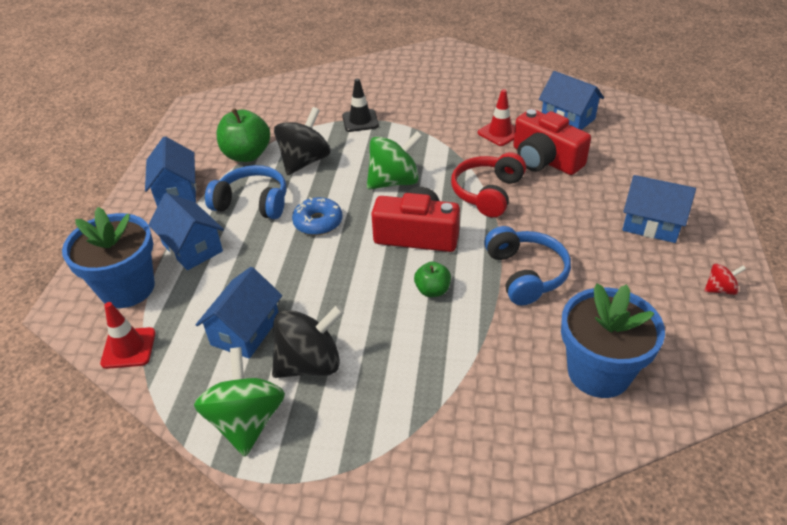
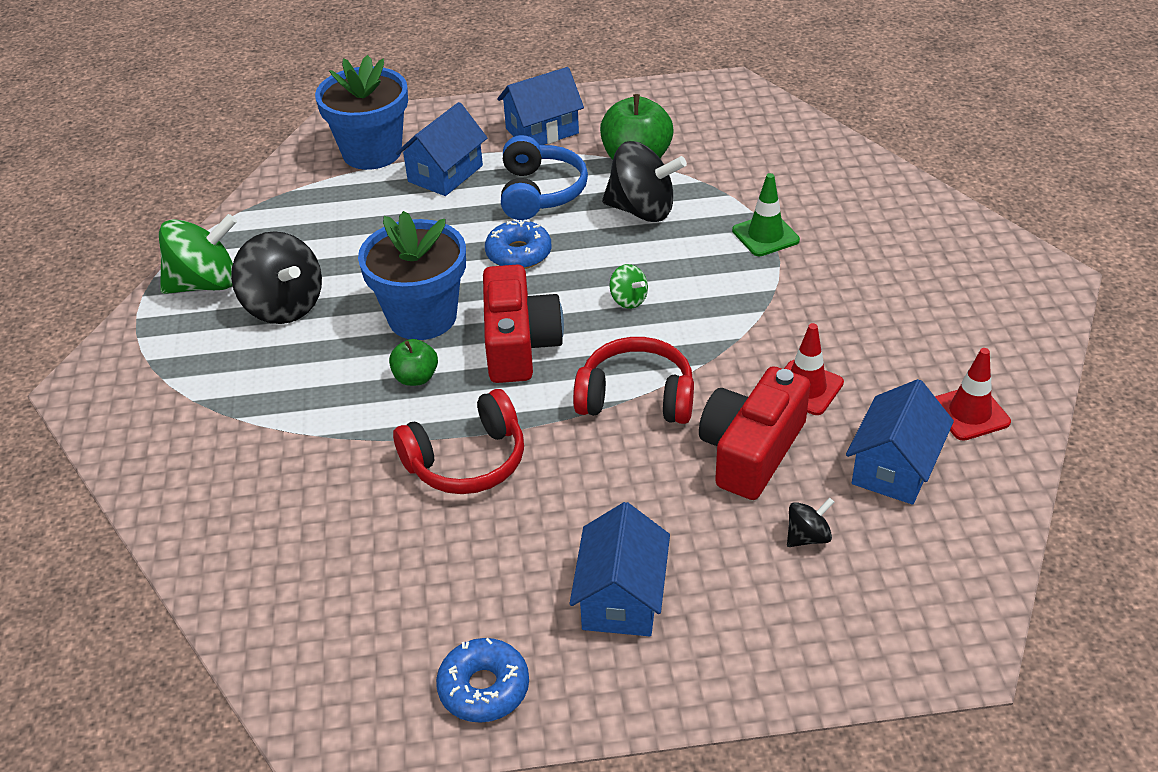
camera: 75 degrees right, 0 degrees up
(128, 348) = (290, 182): red traffic cone -> red traffic cone (969, 413)
(245, 331) = (324, 248): blue house -> none
(360, 121) = (765, 235): black traffic cone -> green traffic cone
(394, 181) = (628, 300): green spinning top -> green spinning top, size x0.48
(525, 274) = (467, 461): blue headphones -> red headphones
(598, 372) = (299, 552): blue flower pot -> blue flower pot (422, 317)
(612, 154) = (807, 537): none -> black spinning top
(720, 289) = (484, 688): red spinning top -> blue donut

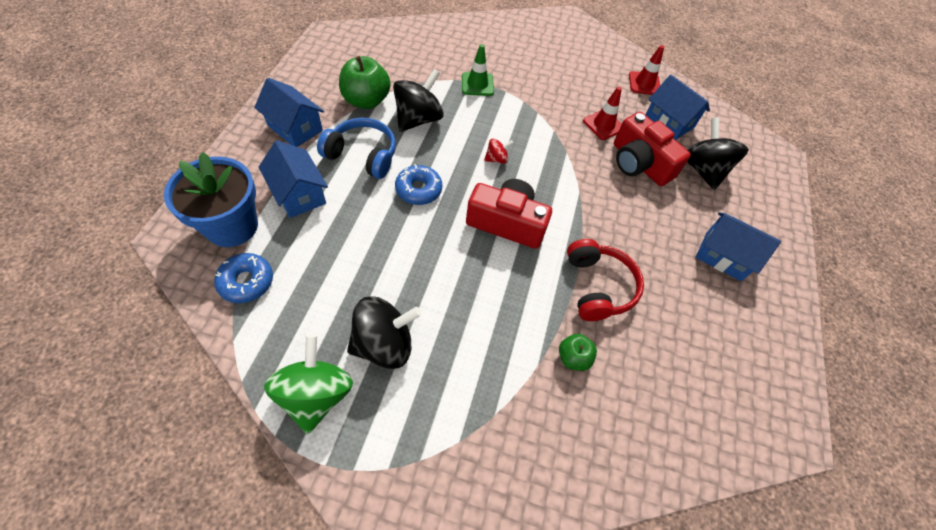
camera: 75 degrees left, 15 degrees up
(416, 378) = (510, 287): green apple -> green apple (573, 358)
(422, 317) = (450, 262): blue flower pot -> none
(484, 688) = (771, 340): blue donut -> blue donut (246, 282)
(542, 131) = (295, 128): blue house -> blue house turned 45 degrees counterclockwise
(628, 300) = (496, 159): green spinning top -> red spinning top
(636, 397) = (580, 189): red headphones -> none
(807, 537) = (703, 170): black spinning top -> black spinning top, size x2.08

